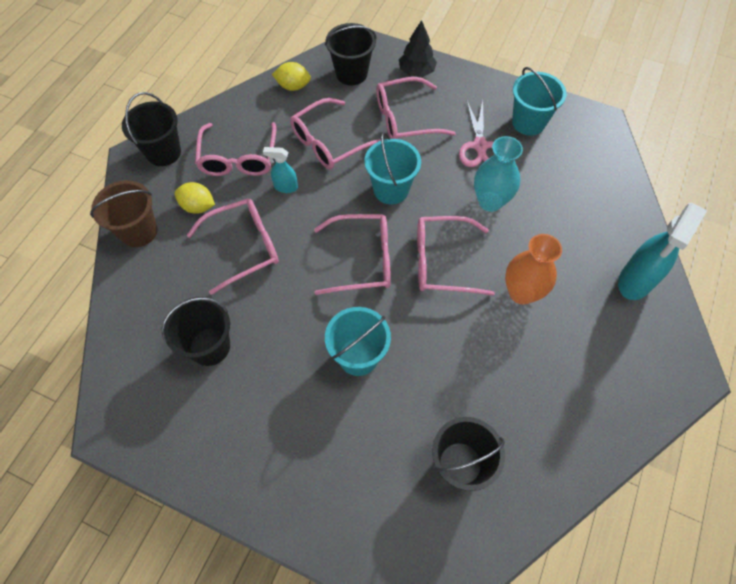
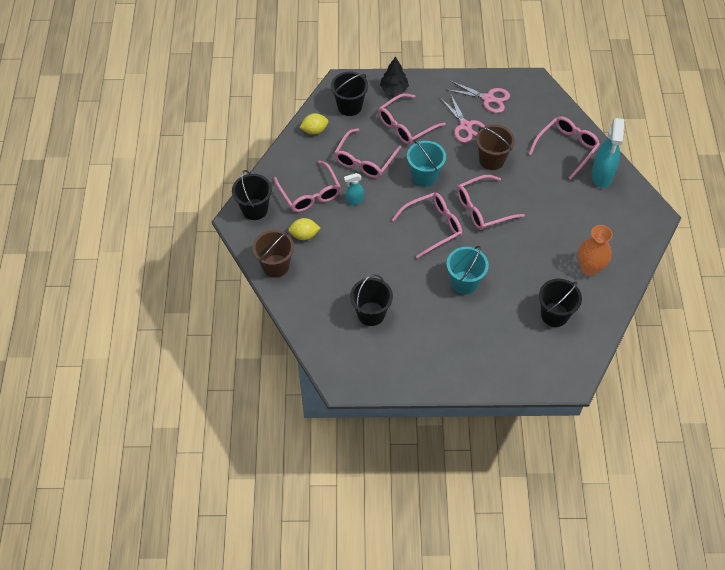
camera: 25 degrees left, 5 degrees down
(244, 247) = (352, 248): pink glasses -> pink glasses (566, 148)
(490, 201) = (491, 160): turquoise vase -> brown bucket
(521, 292) = (540, 208): orange vase -> orange vase (589, 268)
(528, 122) = (488, 98): turquoise bucket -> pink scissors

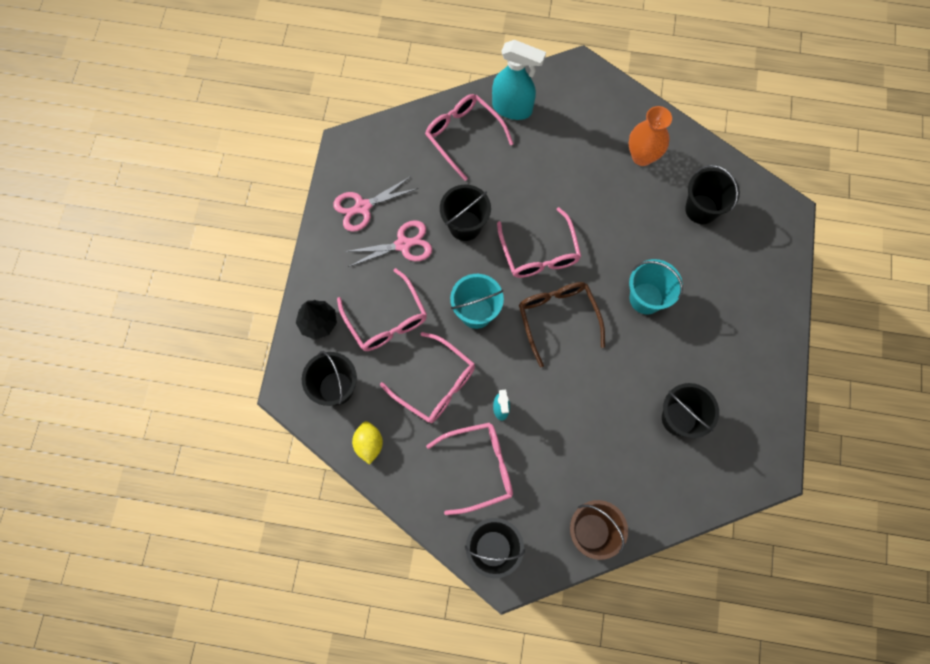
camera: 80 degrees left, 15 degrees up
(304, 235) = (547, 485): yellow lemon -> none
(432, 226) = (558, 318): pink glasses -> brown glasses
(488, 98) = (363, 207): pink scissors -> pink scissors turned 150 degrees counterclockwise
(491, 160) = (465, 226): brown bucket -> black bucket

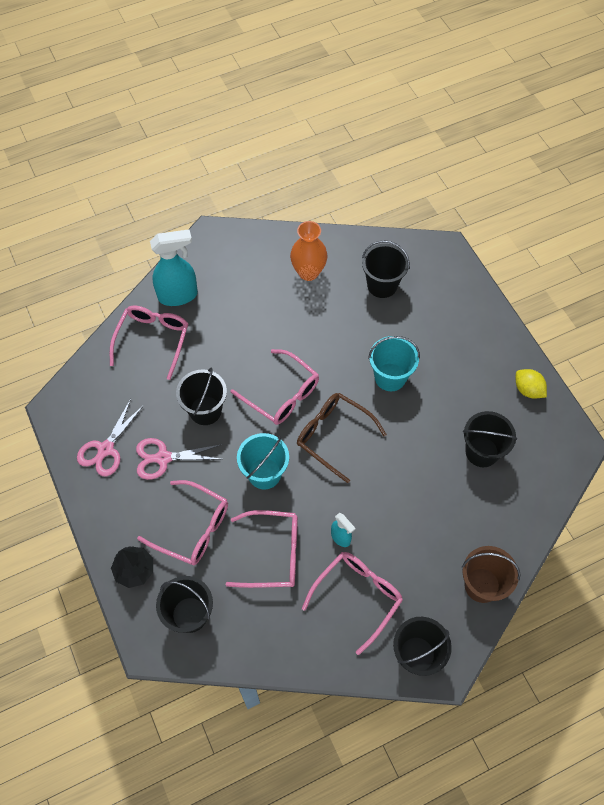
camera: 35 degrees left, 10 degrees down
(369, 444) = (252, 642): yellow lemon -> yellow lemon (528, 390)
(403, 244) = (163, 458): pink scissors -> pink scissors turned 135 degrees counterclockwise
(463, 136) = (153, 340): pink glasses -> pink glasses turned 90 degrees clockwise

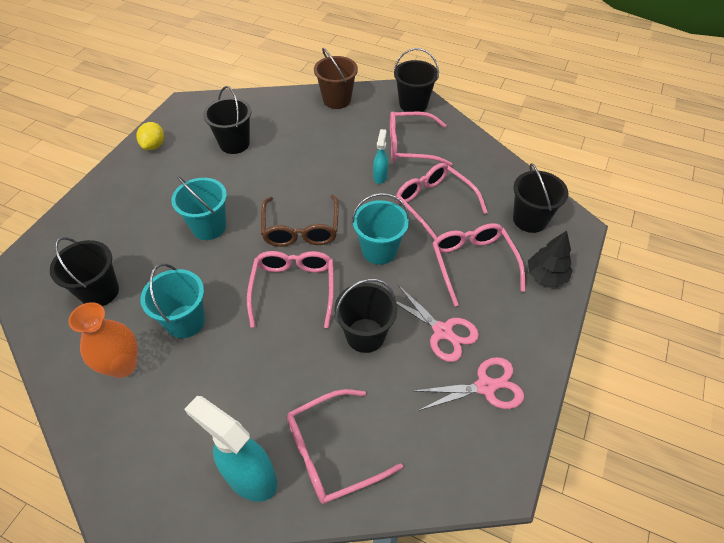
camera: 130 degrees left, 10 degrees down
(312, 318) = (185, 321): none -> turquoise bucket

